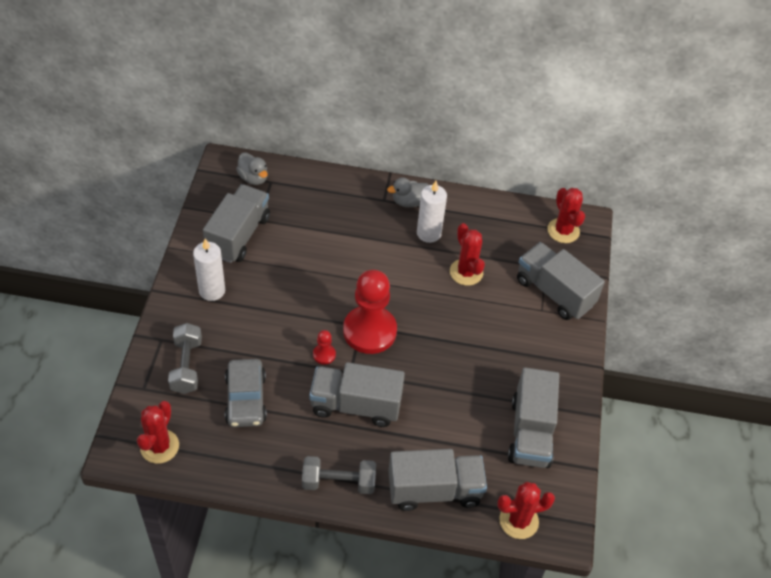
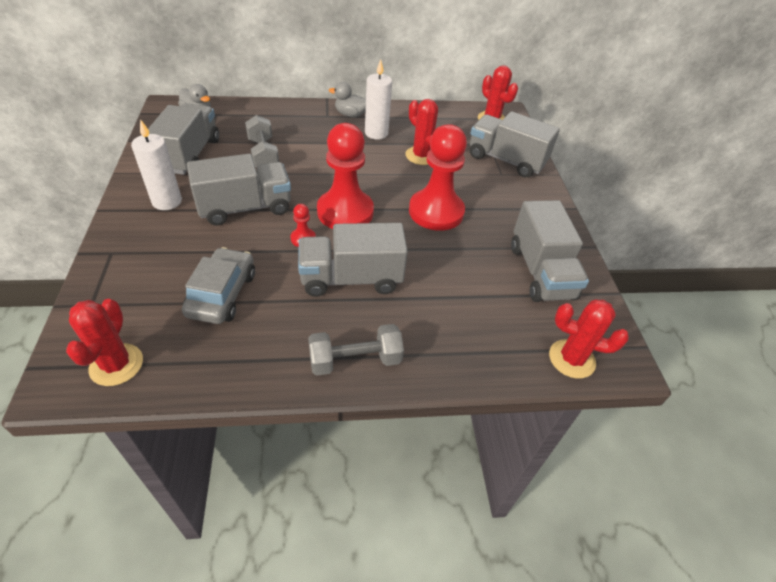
camera: 15 degrees left, 5 degrees down
(187, 366) = (145, 273): grey dumbbell -> grey dumbbell (263, 154)
(245, 399) = (222, 294): grey car -> grey car turned 150 degrees counterclockwise
(409, 202) = (350, 114): grey duck -> grey duck turned 45 degrees clockwise
(434, 490) = (467, 346): grey truck -> grey truck (245, 208)
(456, 346) = (436, 212): none -> red pawn
(518, 521) = (571, 359): red cactus -> red cactus turned 45 degrees clockwise

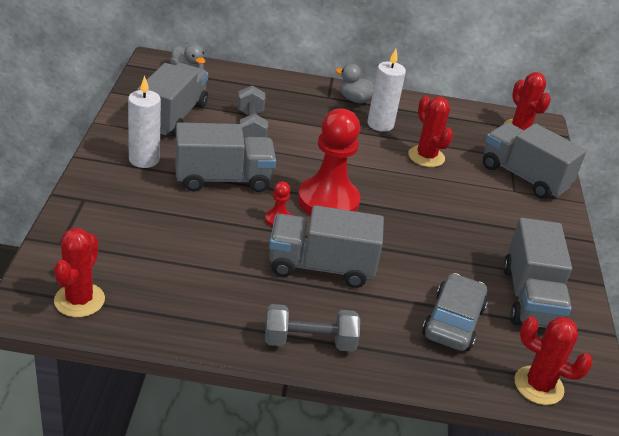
camera: 10 degrees right, 10 degrees down
(222, 294) = (187, 257): grey car -> grey car (453, 322)
(436, 212) = (428, 217): red pawn -> none

